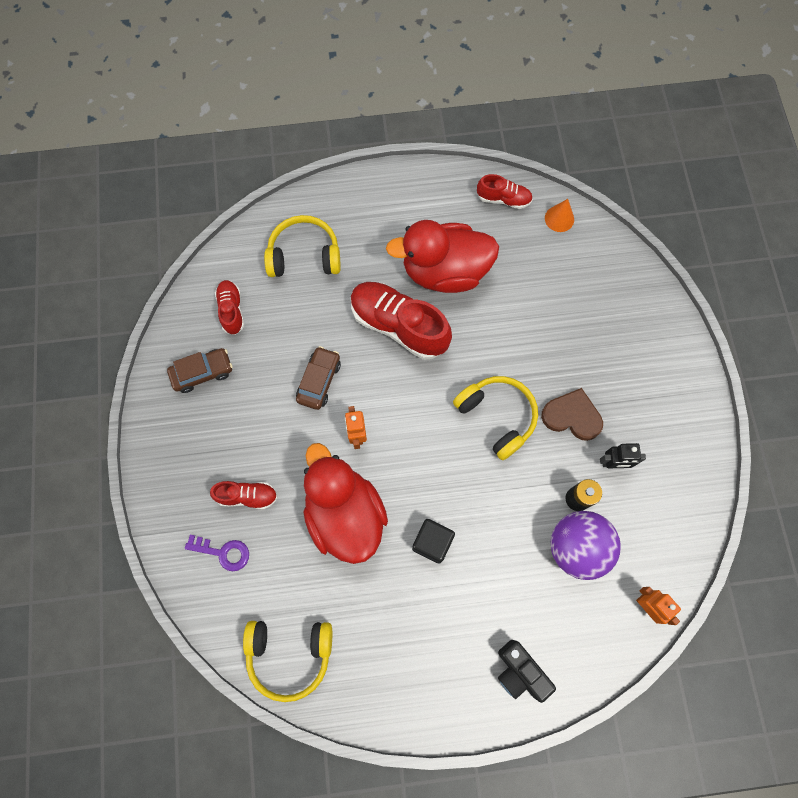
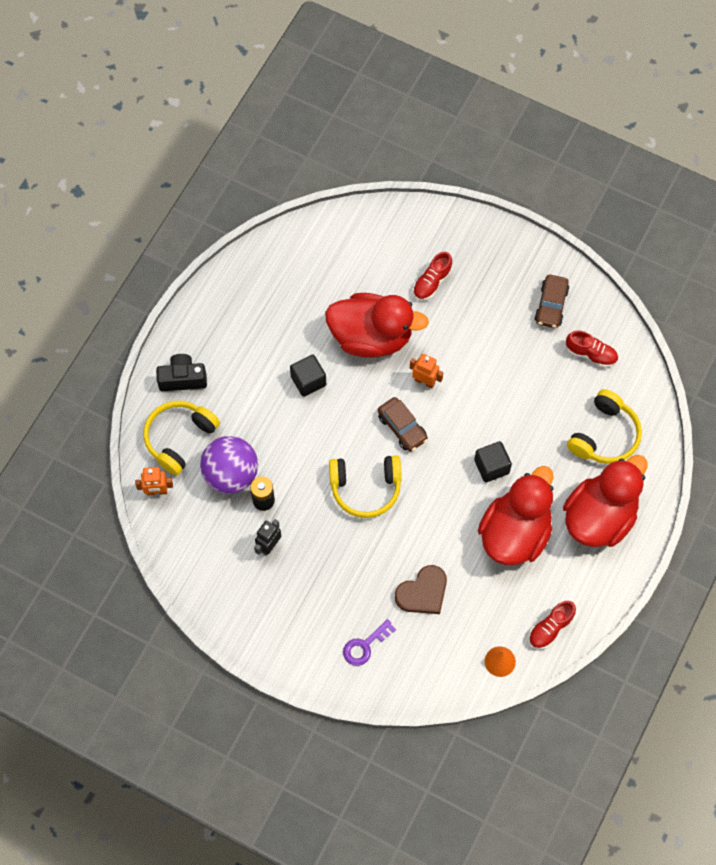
camera: 125 degrees right, 5 degrees down
(223, 552) = (403, 245): purple key -> purple key (365, 645)
(289, 654) = (303, 247): yellow headphones -> yellow headphones (179, 438)
(319, 381) = (486, 381): brown car -> brown car (402, 427)
(382, 218) = (599, 517): none -> red duck
(399, 326) = (491, 466): red shoe -> black cube
(572, 416) = (326, 543): brown heart -> brown heart (423, 592)

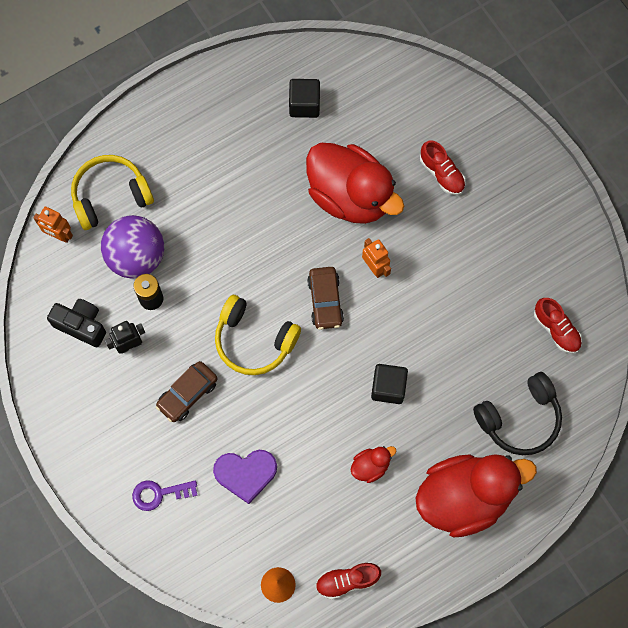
camera: 30 degrees right, 5 degrees up
(182, 379) = (148, 141): black camera -> black camera (81, 325)
(308, 381) = (264, 206): black cube -> black cube (304, 104)
(423, 592) = (246, 474): brown heart -> purple heart
(432, 282) = (442, 173): red shoe -> red shoe turned 105 degrees counterclockwise
(515, 533) = (370, 466): red duck -> red duck, size x0.42
(551, 305) = (546, 259): brown car -> brown car (187, 394)
(604, 435) = (519, 418): yellow headphones -> black headphones

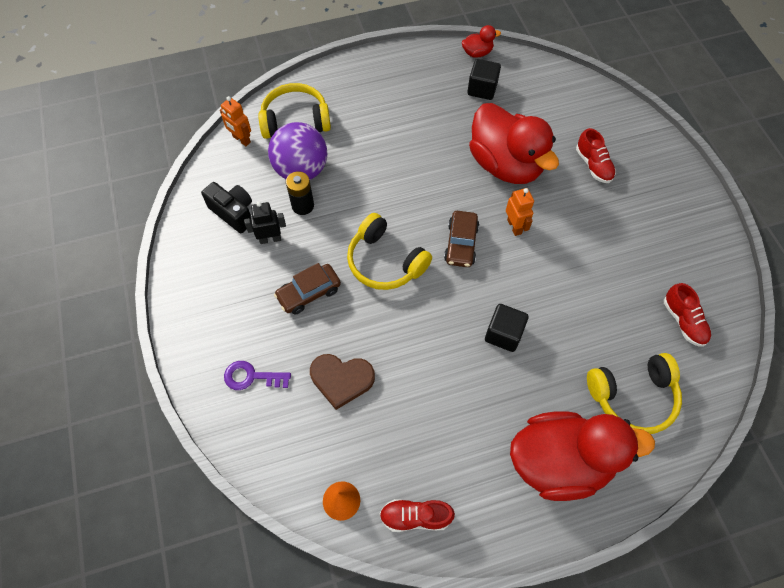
camera: 15 degrees right, 10 degrees down
(246, 474) = (341, 379): purple heart -> brown heart
(370, 466) = (468, 404): red duck -> red duck (477, 53)
(519, 418) = (632, 397): black headphones -> yellow headphones

